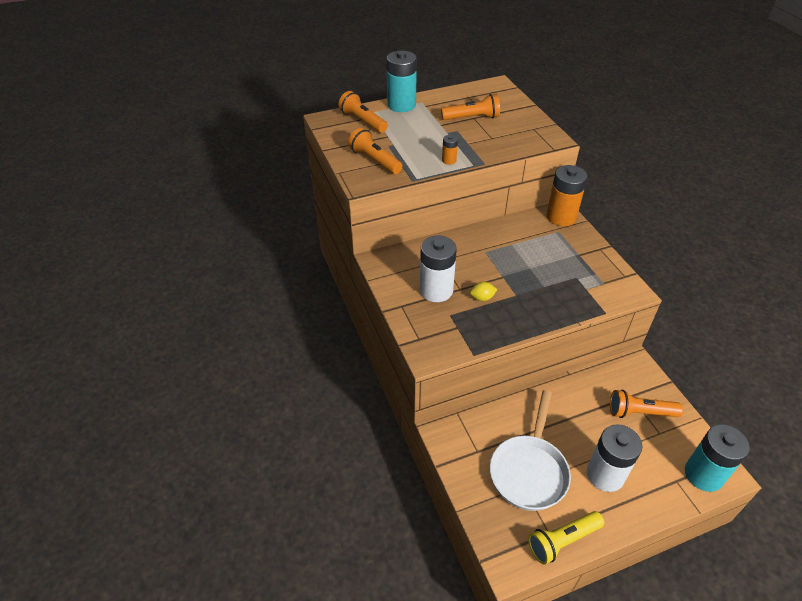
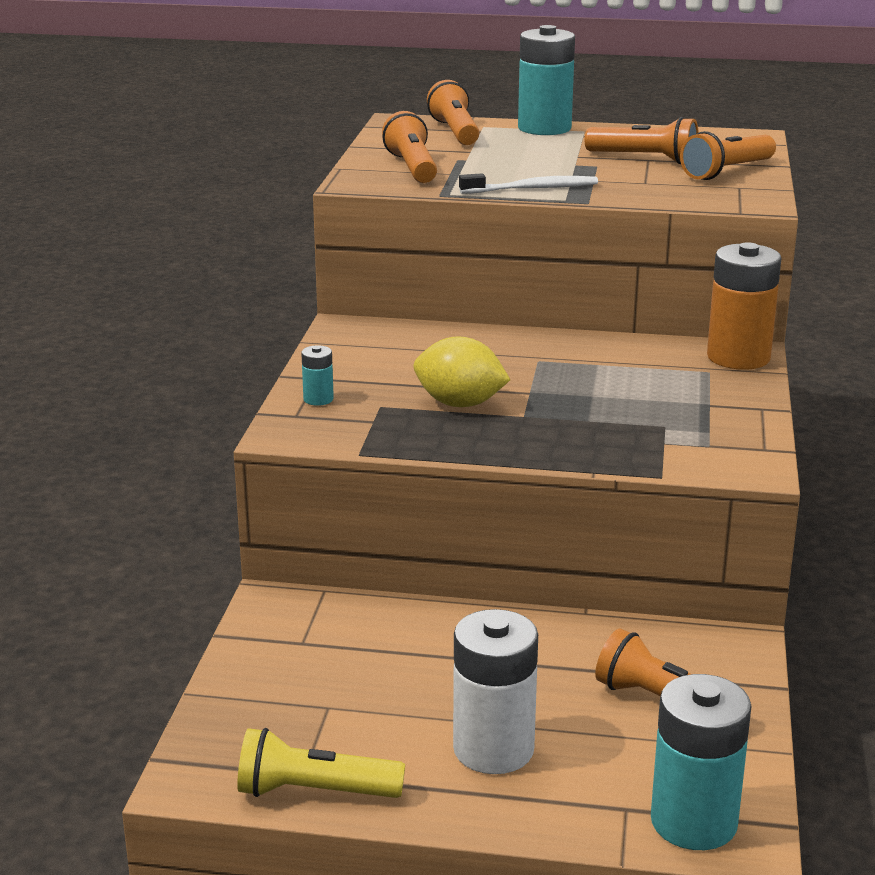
camera: 30 degrees right, 20 degrees down
(417, 322) = (318, 399): none -> turquoise battery
(436, 290) = (394, 377): white battery -> none
(449, 160) = (532, 189): orange battery -> white toothbrush
(482, 298) = (460, 404): yellow lemon -> yellow lemon, size x1.84
(516, 117) = (727, 171): none -> orange flashlight
(529, 471) = (361, 694): white pan -> none

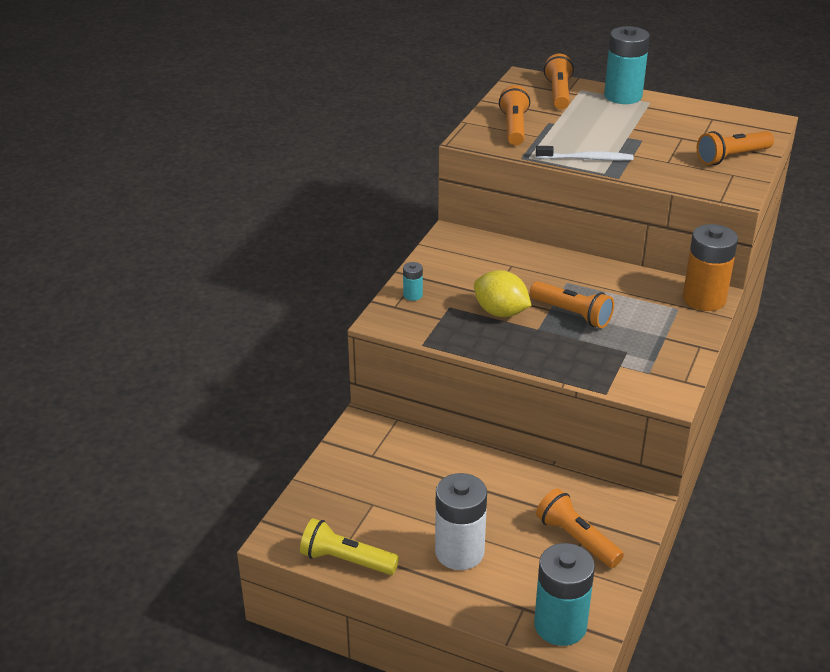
camera: 15 degrees right, 10 degrees up
(644, 159) = (679, 137): orange flashlight -> orange flashlight (572, 314)

